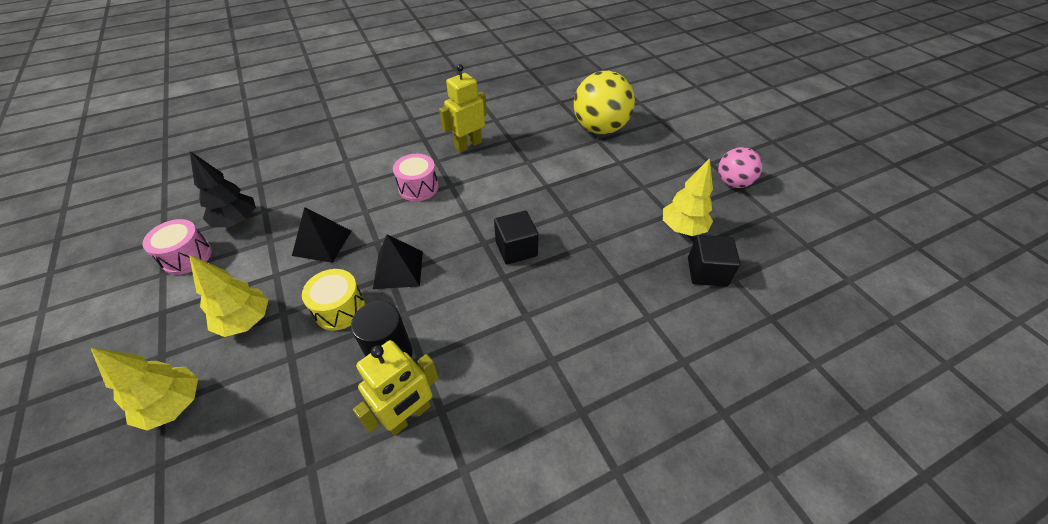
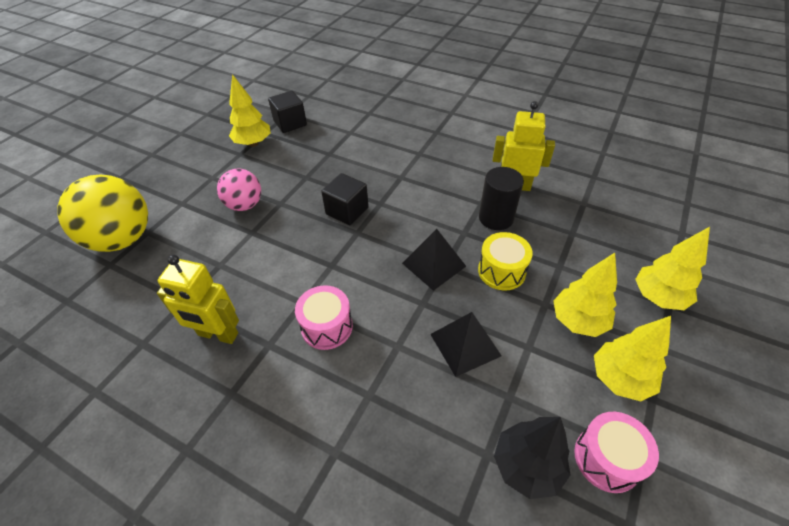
camera: 125 degrees left, 0 degrees up
(193, 306) = (619, 378): none -> yellow tree
(732, 183) = (176, 137): pink ball -> pink ball (245, 205)

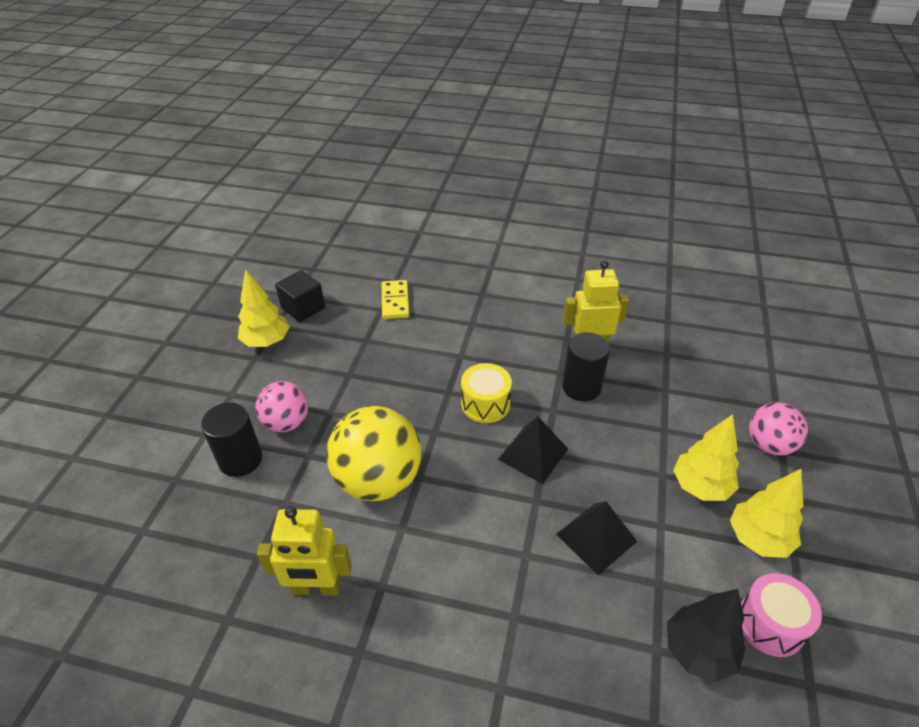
camera: 15 degrees left, 5 degrees down
(122, 239) = (146, 495): yellow ball -> yellow ball (378, 480)
(200, 226) = (240, 459): none -> black cylinder
(327, 327) = (440, 550): pink drum -> none
(347, 211) = (413, 408): black cube -> none
(363, 128) = (395, 301): none -> yellow domino
(501, 271) = (607, 447): yellow drum -> yellow drum (485, 404)
(658, 297) = (769, 445): yellow tree -> pink ball

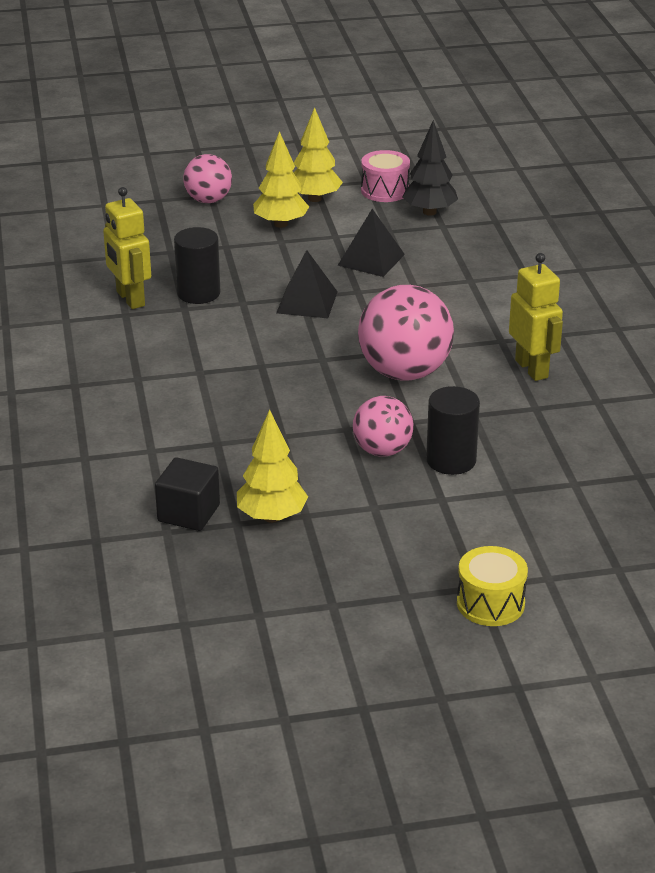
camera: 115 degrees left, 10 degrees down
(378, 480) = (404, 372): yellow ball -> pink ball
(395, 301) = (129, 444): yellow domino -> none
(485, 404) = (262, 340): yellow drum -> yellow drum (490, 603)

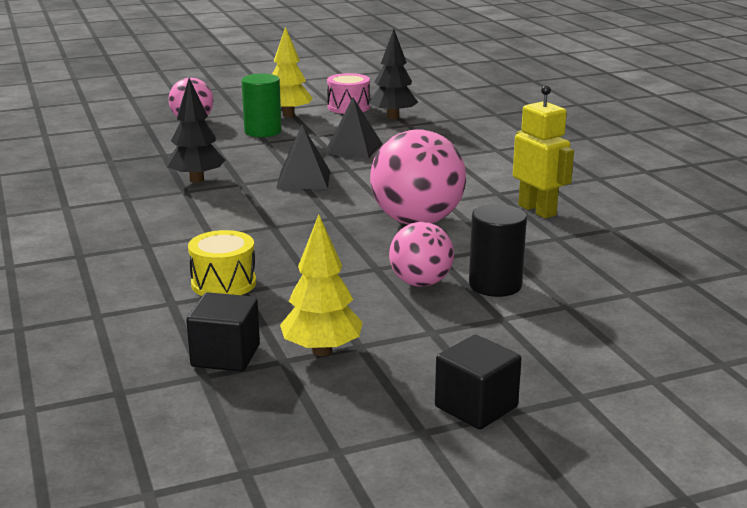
camera: 10 degrees left, 10 degrees down
(130, 299) = (129, 188): yellow robot -> none
(198, 293) = (197, 180): black cylinder -> black tree
(281, 224) = (263, 131): yellow tree -> green cylinder
(384, 587) = (476, 407): none -> black cube
(490, 603) = (604, 411): yellow drum -> yellow drum (223, 283)

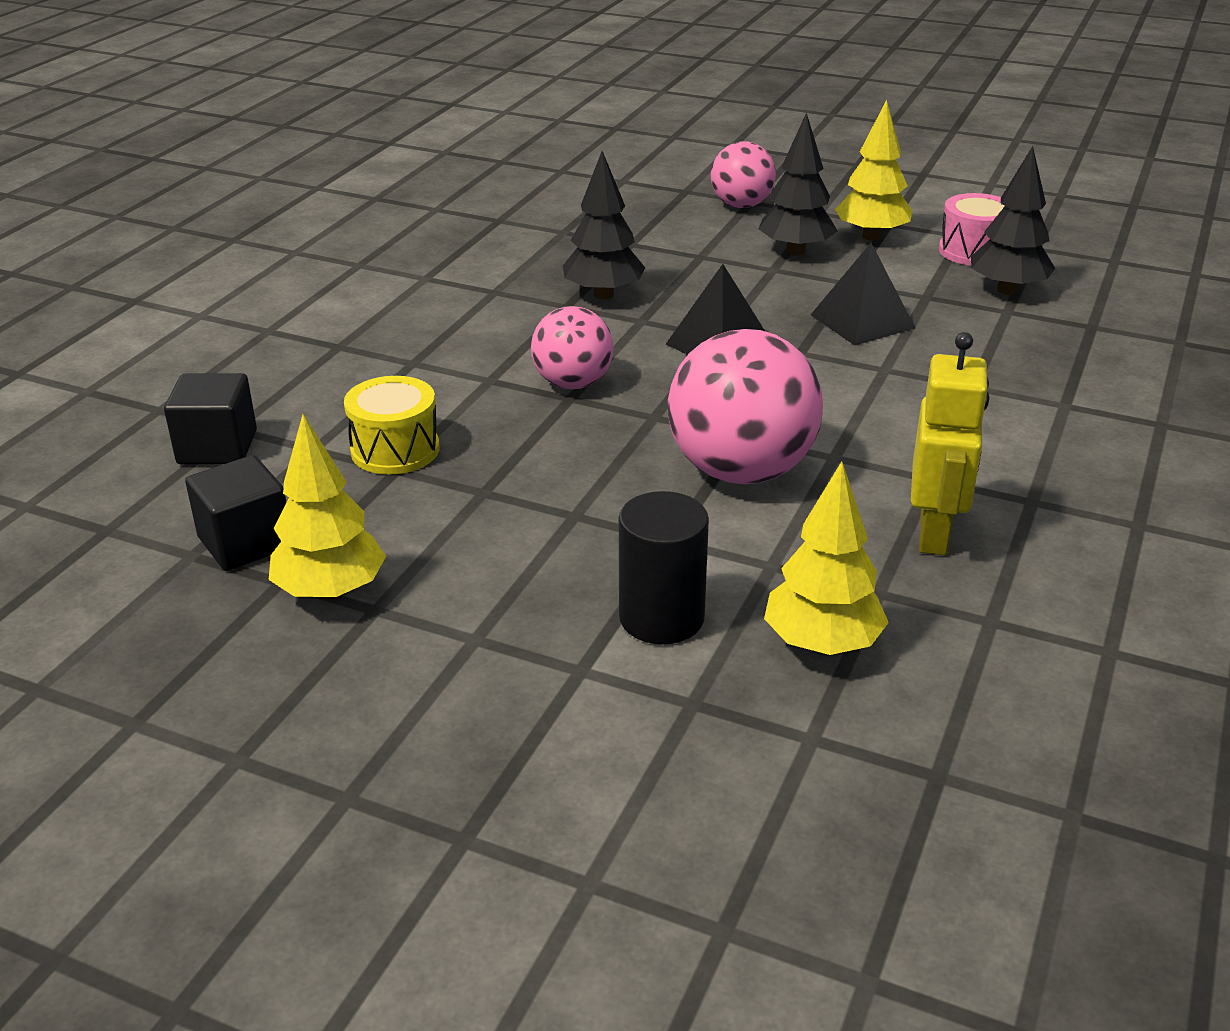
camera: 45 degrees right, 10 degrees up
(263, 131) = (795, 251): green cylinder -> black tree
(420, 283) = (584, 563): pink ball -> pink ball (573, 383)
(476, 407) = (336, 768): black cube -> black cube (217, 447)
(573, 264) = (822, 645): none -> yellow tree

